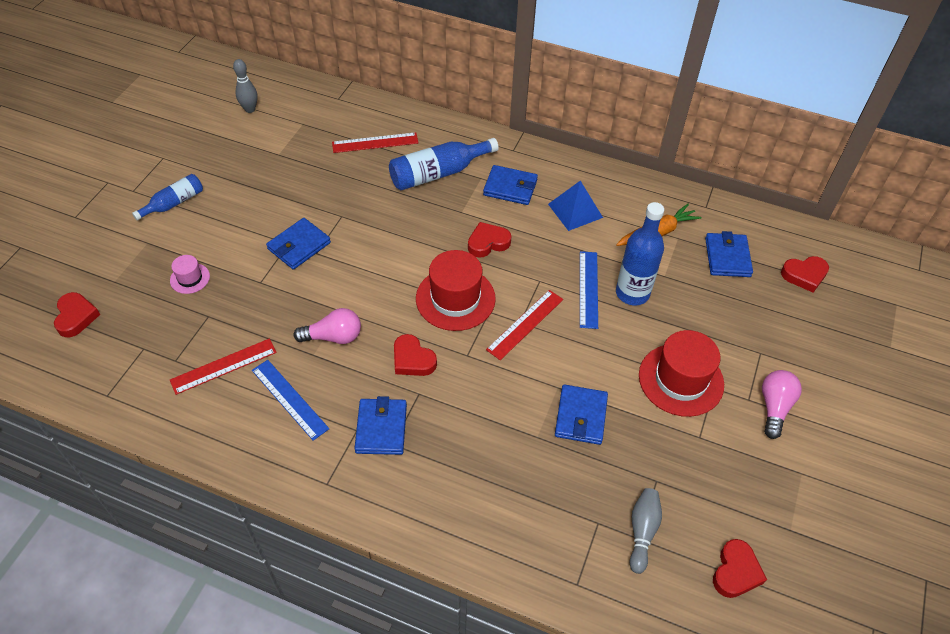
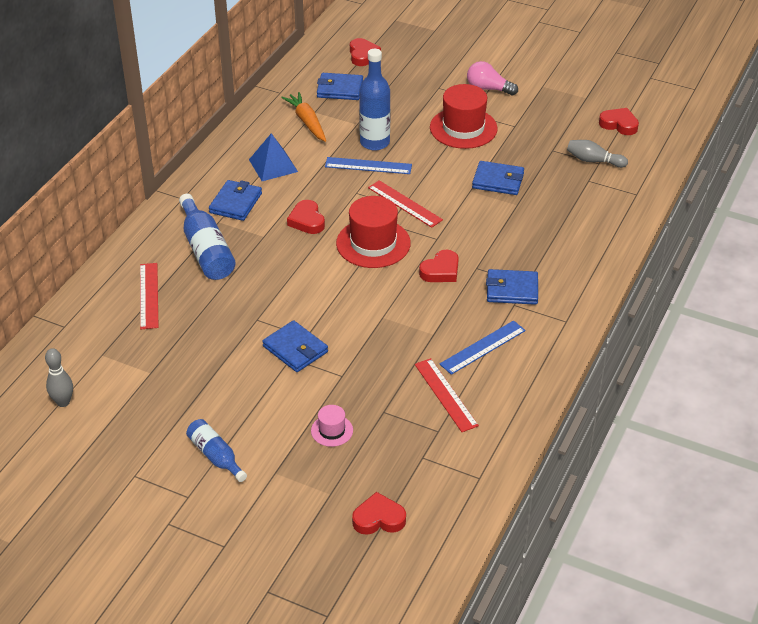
camera: 85 degrees left, 10 degrees down
(333, 337) = (413, 321): pink light bulb -> none

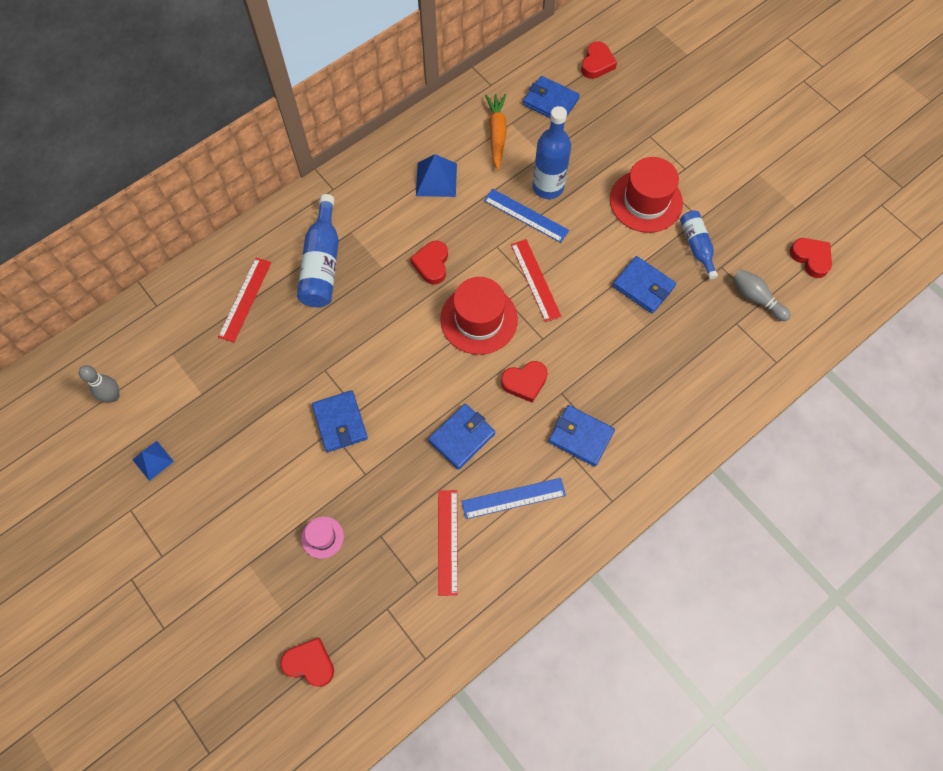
camera: 25 degrees right, 25 degrees up
(134, 433) = (153, 460): none -> blue pyramid
(215, 456) = (208, 520): blue bottle -> blue bottle (696, 246)
(236, 203) = (378, 214): blue wallet -> blue wallet (462, 437)
(488, 89) = (699, 157): pink light bulb -> none

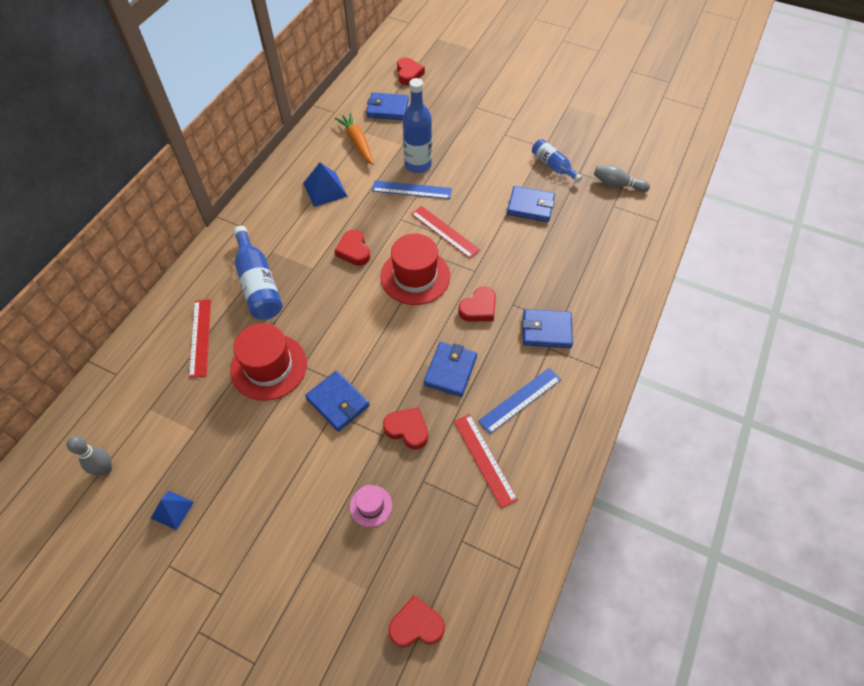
camera: 25 degrees left, 10 degrees down
(646, 201) = (498, 149): red hat -> red hat (269, 366)
(811, 258) = (638, 145): red heart -> red heart (407, 429)

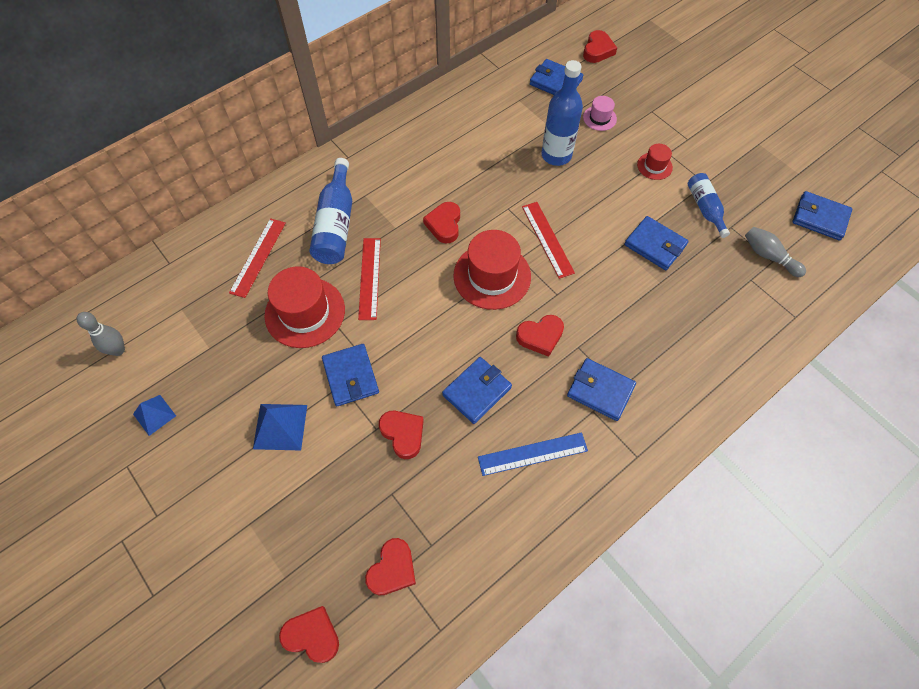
camera: 25 degrees right, 5 degrees up
(325, 189) = (448, 149): blue pyramid -> blue pyramid (280, 426)
(357, 143) = (505, 109): orange carrot -> none
(371, 506) = (329, 495): pink hat -> pink hat (599, 118)
(411, 190) = (536, 180): blue ruler -> none
(455, 540) = (392, 569): none -> red heart
(484, 459) = (463, 500): red ruler -> red ruler (370, 278)
(499, 147) = (654, 166): none -> red hat
(638, 144) = (820, 218): none -> blue wallet

